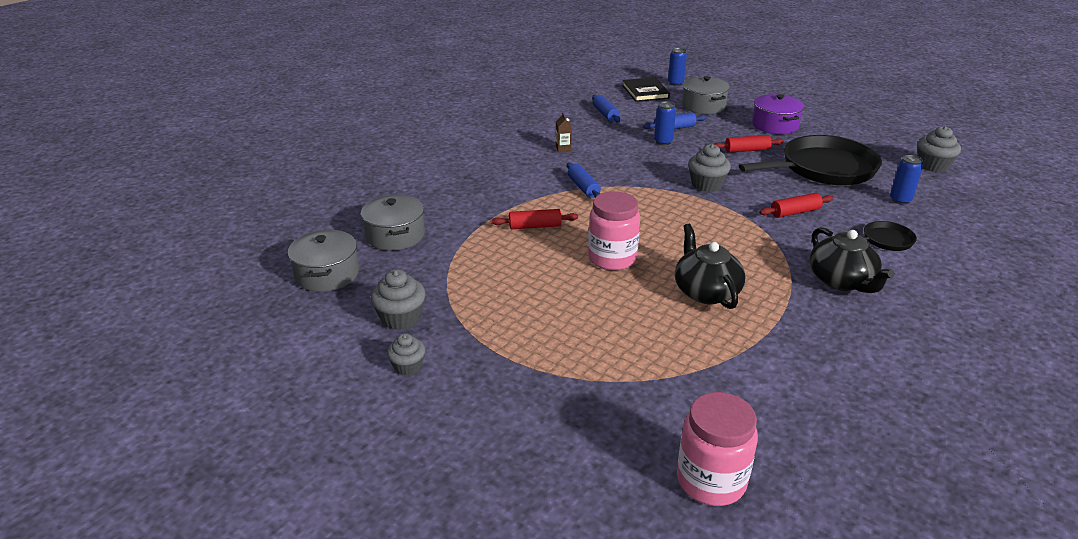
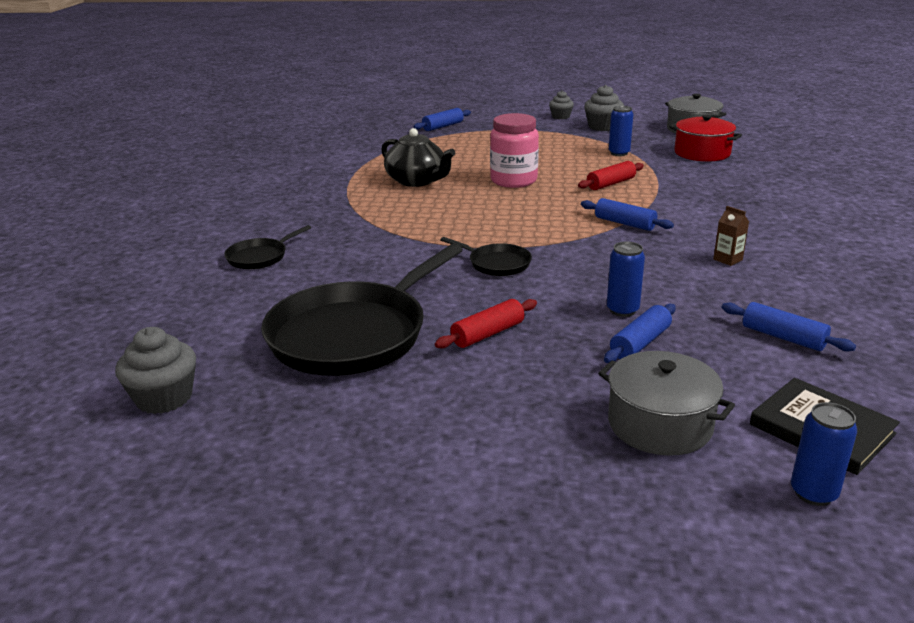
camera: 150 degrees right, 5 degrees down
(395, 235) = (702, 153): grey pot -> red pot
(587, 409) = (443, 126): none -> blue rolling pin
(706, 185) = (496, 264): grey cupcake -> black pan
(711, 481) = (359, 124): pink jar -> none
(775, 125) = (479, 412): purple pot -> none
(795, 212) = (370, 260): red rolling pin -> none
(842, 281) = (303, 213): black teapot -> none
(900, 200) = (234, 313): blue can -> blue can (619, 153)

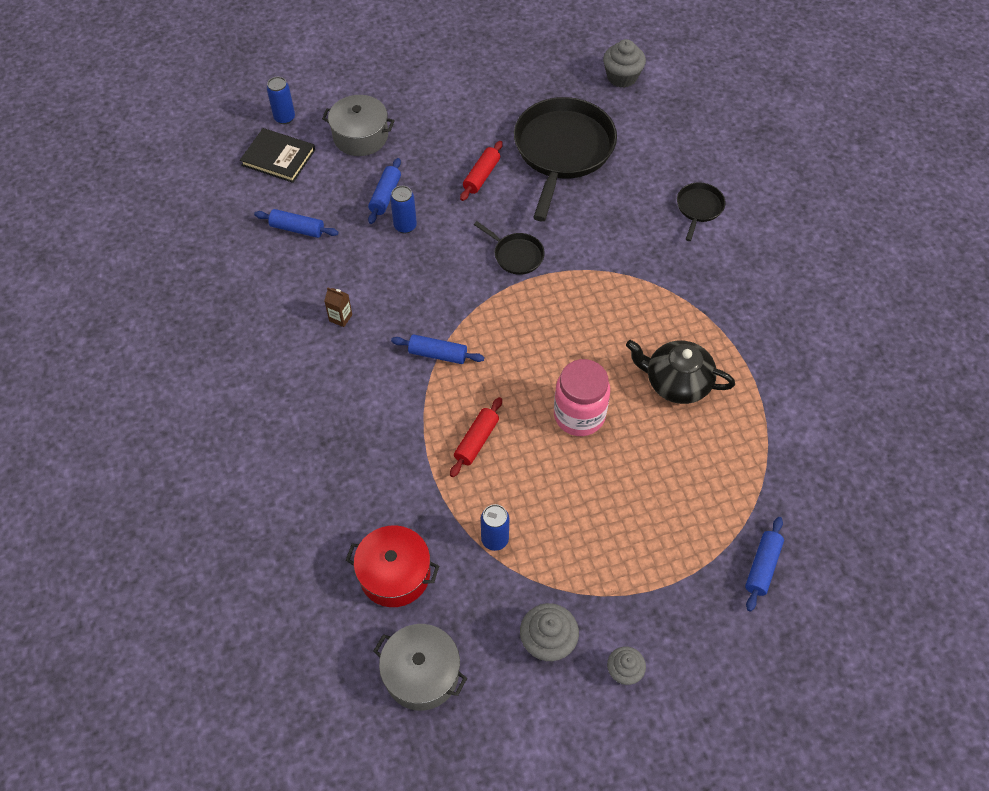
camera: 155 degrees right, 30 degrees up
(496, 264) = (516, 255): black pan -> black pan turned 150 degrees counterclockwise

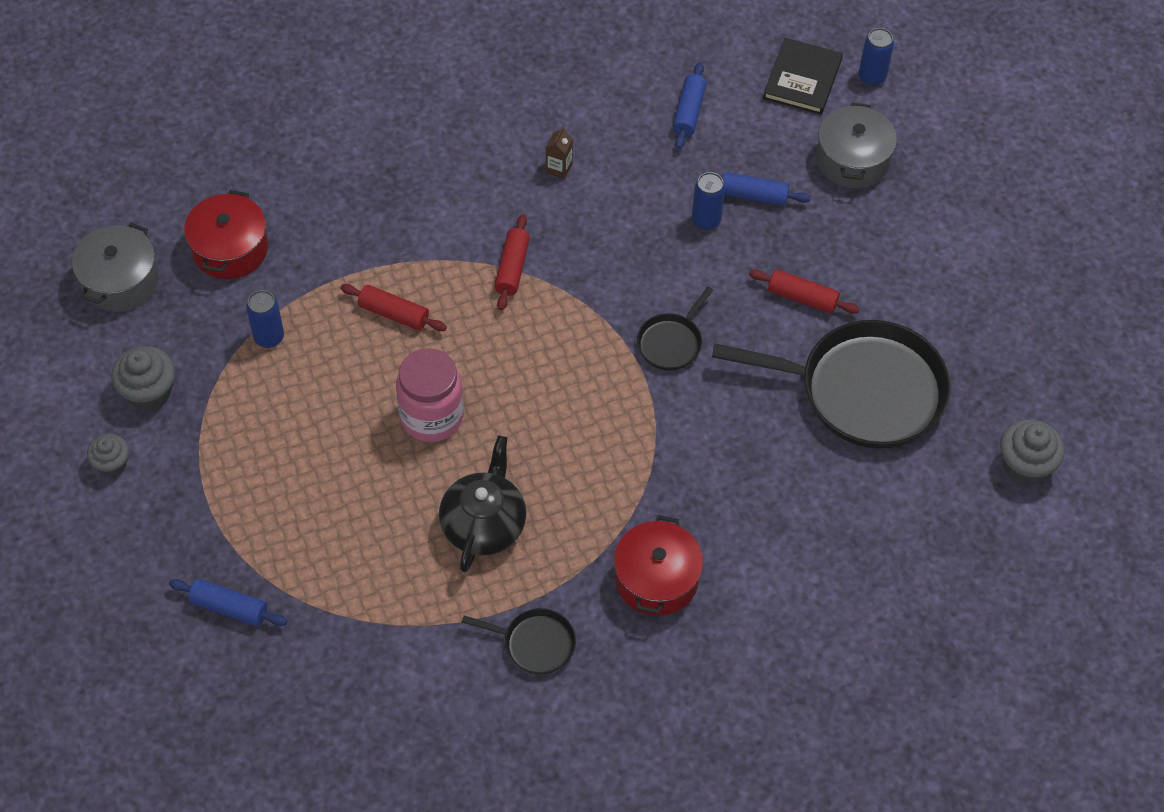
camera: 85 degrees right, 0 degrees up
(438, 354) = (512, 268): blue rolling pin -> red rolling pin
(699, 208) = (779, 560): black pan -> black pan (535, 643)
(718, 277) = (656, 579): none -> red pot

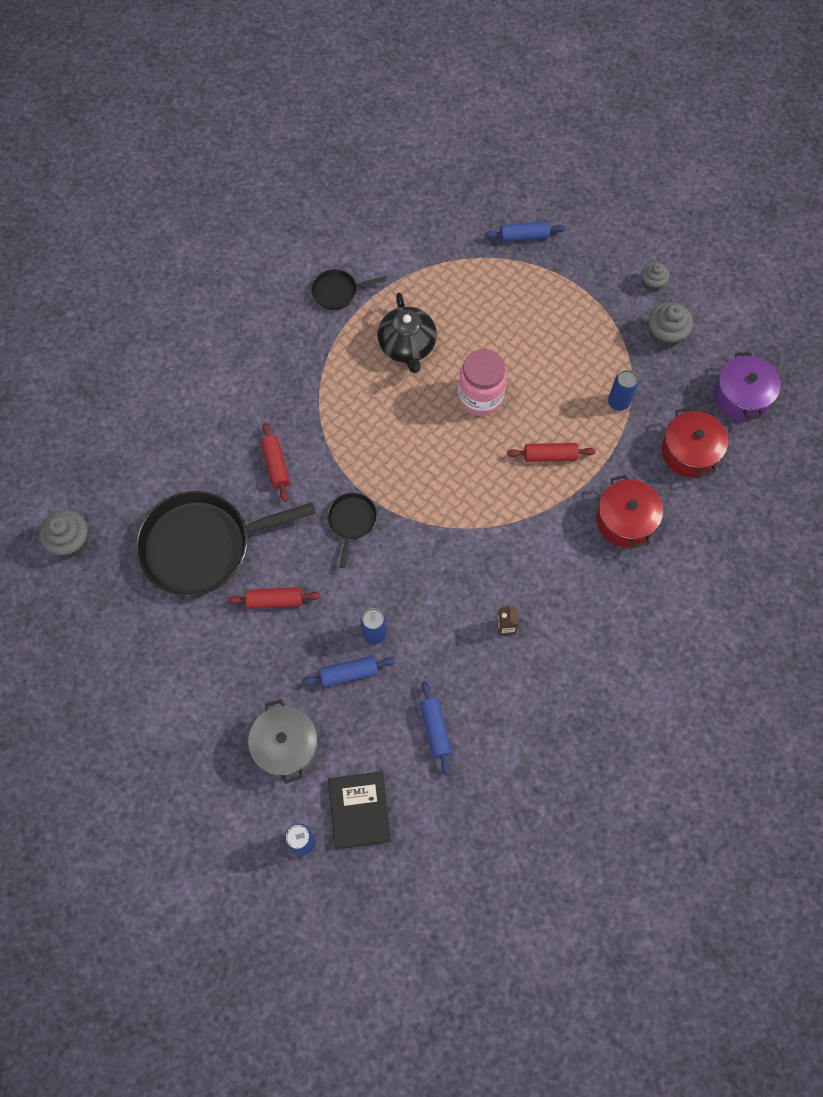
camera: 155 degrees right, 10 degrees up
(120, 281) = (741, 396): grey pot -> purple pot
(512, 268) = (491, 527): red rolling pin -> red rolling pin (275, 465)
(656, 579) = (284, 359): red pot -> red pot (625, 520)

